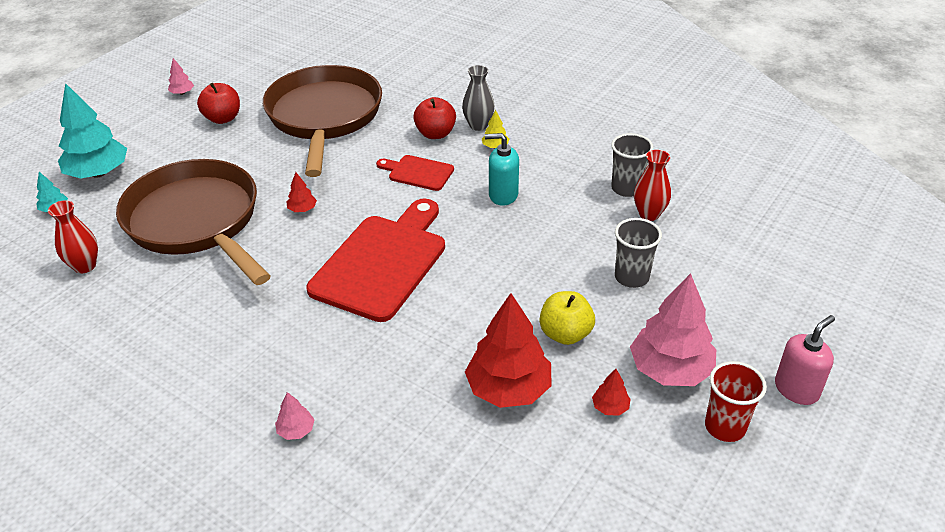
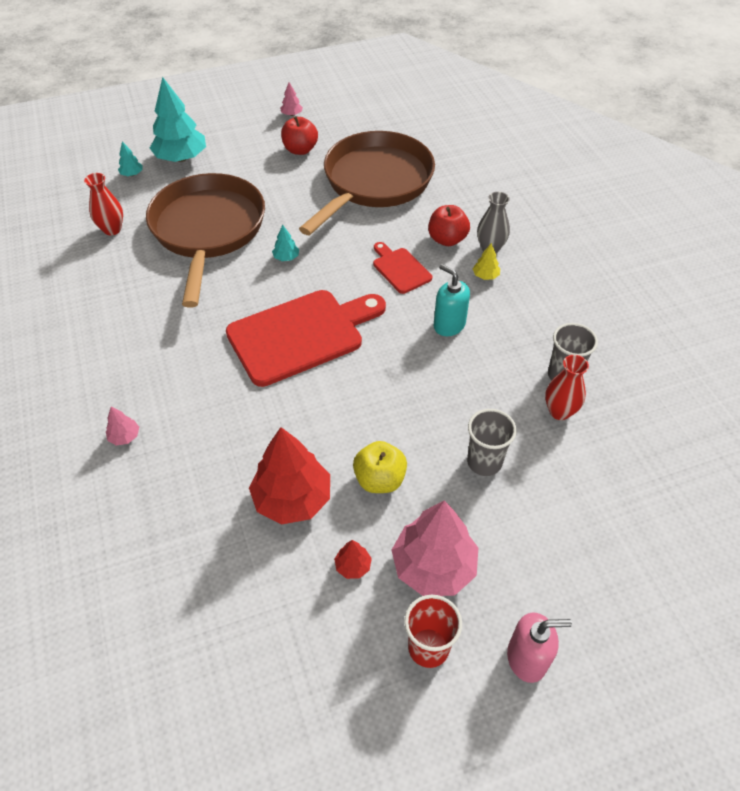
camera: 35 degrees right, 10 degrees up
(302, 209) = (286, 257): red tree -> turquoise tree

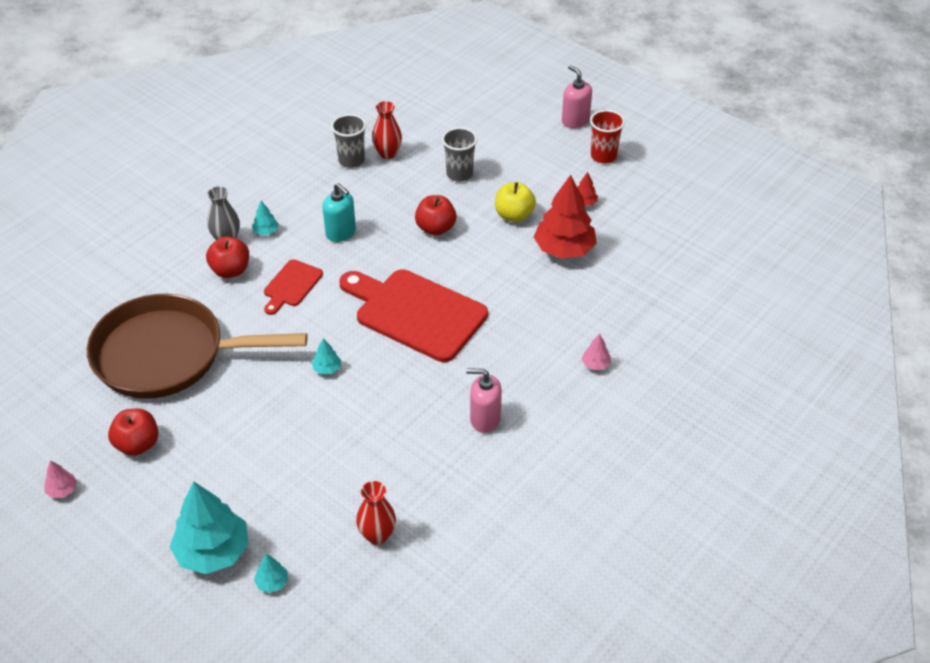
camera: 120 degrees left, 5 degrees down
(146, 328) = (485, 419): none -> pink soap dispenser
(208, 231) = (327, 450): brown pan -> none
(406, 399) = (435, 228): none -> red apple
(433, 566) = (554, 170): pink tree -> none
(449, 325) = (341, 233): turquoise soap dispenser -> turquoise soap dispenser turned 60 degrees counterclockwise
(485, 276) = (266, 231): yellow tree -> turquoise tree

